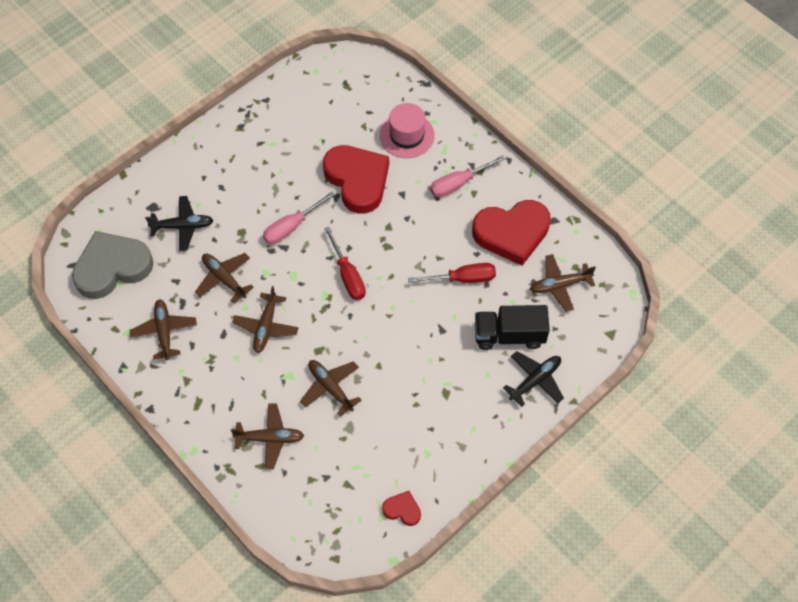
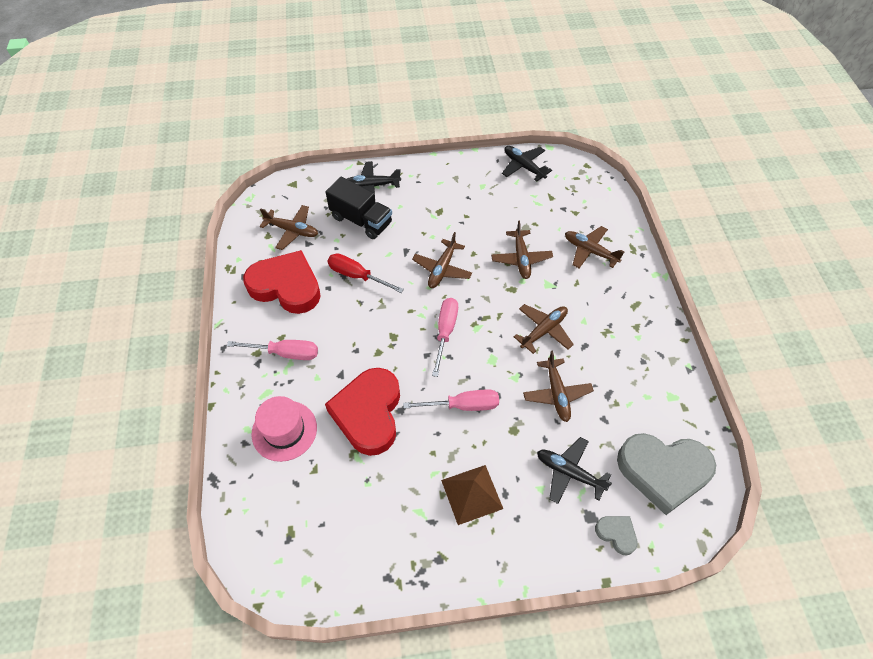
camera: 145 degrees left, 5 degrees down
(129, 206) = (616, 534): none -> grey heart
(164, 331) = (637, 378): brown plane -> brown plane (442, 269)
(244, 173) = (472, 494): none -> brown pyramid
(348, 275) = (445, 332): red screwdriver -> pink screwdriver
(402, 510) = (523, 166): red heart -> black plane

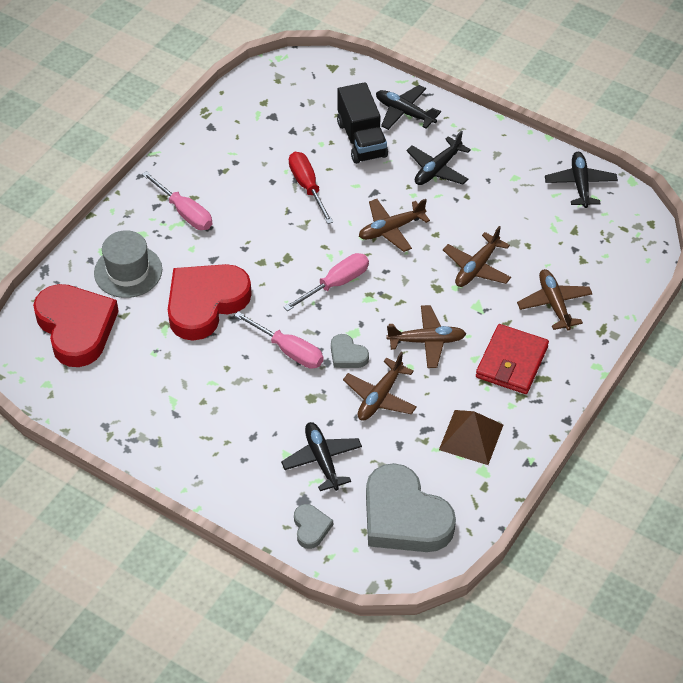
camera: 40 degrees right, 5 degrees down
(284, 430) = (128, 271): pink hat -> grey hat
(286, 286) = (238, 157): red heart -> red heart (76, 328)
(292, 231) = (289, 111): brown plane -> none
(430, 210) = (437, 169): none -> black plane
(472, 494) = (226, 418): brown pyramid -> brown pyramid (471, 437)
(505, 379) = (347, 355): none -> grey heart
(607, 307) = (511, 362): none -> red wallet

